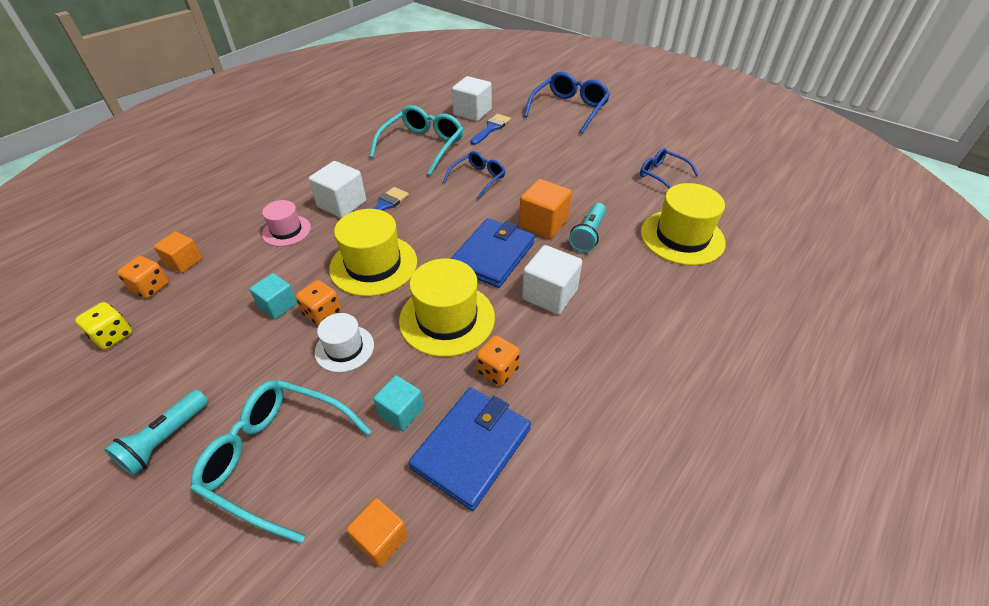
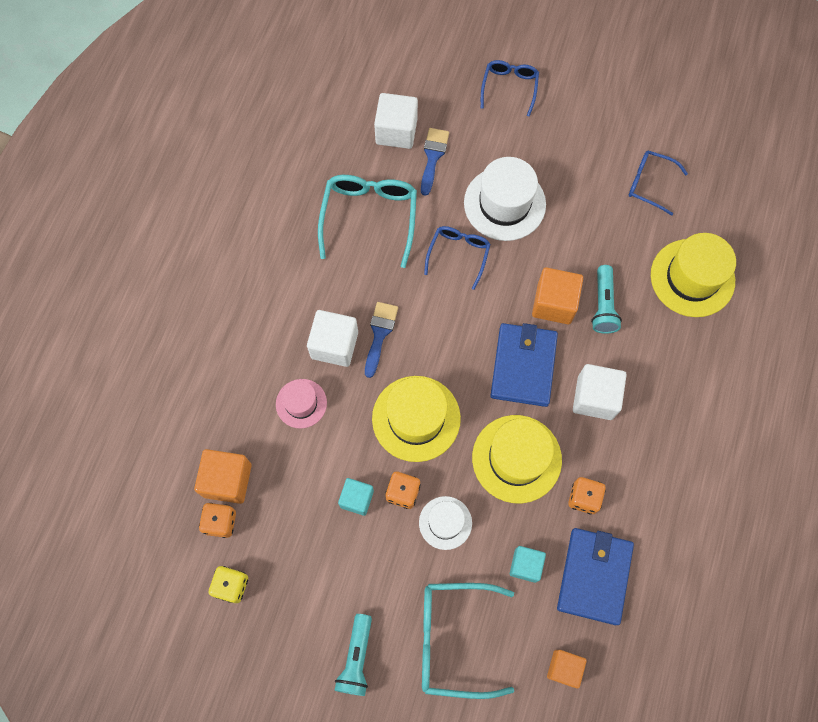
camera: 20 degrees left, 25 degrees up
(184, 262) = (227, 480): orange cube -> orange cube, size x1.54
(533, 161) = (504, 203): none -> white hat
(569, 109) = (509, 87): blue glasses -> blue glasses, size x0.61

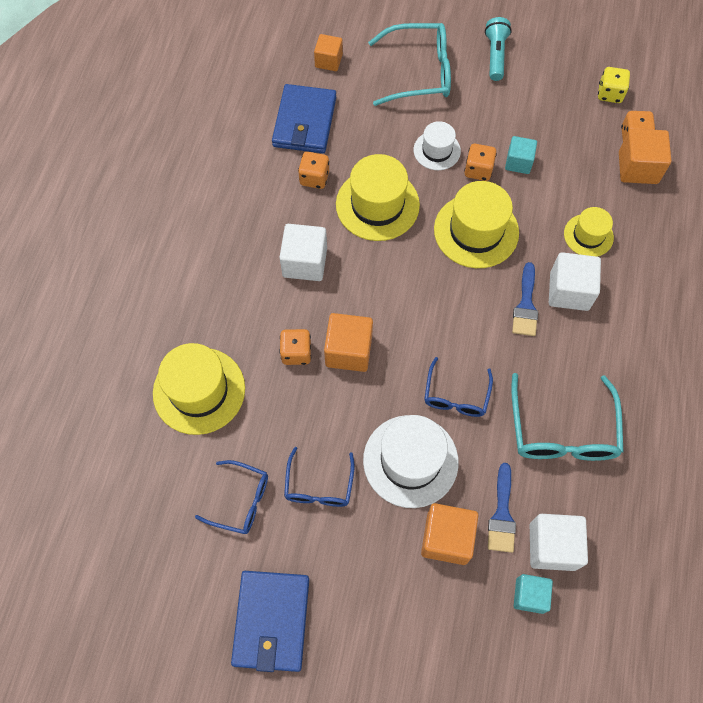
camera: 175 degrees right, 5 degrees down
(301, 403) = (588, 235): pink hat -> yellow hat
(480, 143) = (446, 538): none -> orange cube
(509, 87) = (418, 625): blue glasses -> blue glasses (319, 486)
(523, 366) = (376, 286): blue wallet -> blue wallet (271, 621)
(525, 565) = (364, 125): turquoise cube -> turquoise cube (529, 595)
(603, 305) = (296, 353): turquoise flashlight -> orange dice

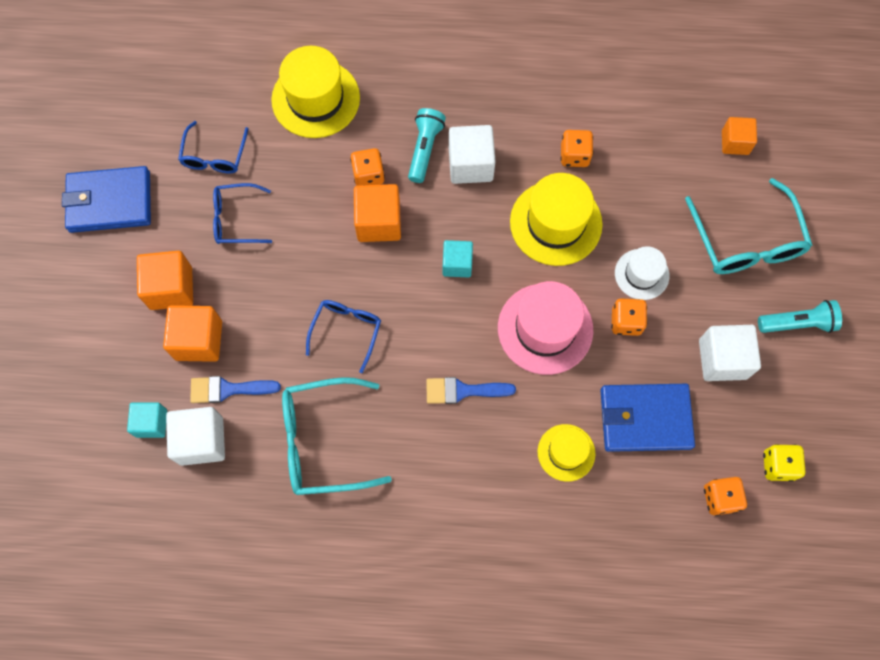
camera: 80 degrees right, 5 degrees up
(279, 299) = (425, 149): none -> turquoise flashlight
(304, 122) = (644, 133): blue wallet -> blue wallet (645, 418)
(410, 461) = (271, 297): white hat -> none
(456, 395) = (346, 331): blue glasses -> blue glasses turned 105 degrees clockwise
(476, 231) = (545, 329): yellow hat -> pink hat
(518, 162) = (648, 365): turquoise cube -> turquoise cube (457, 264)
(569, 291) = (489, 436): white cube -> white cube (722, 359)
(638, 168) = (674, 505): orange cube -> orange cube (171, 288)

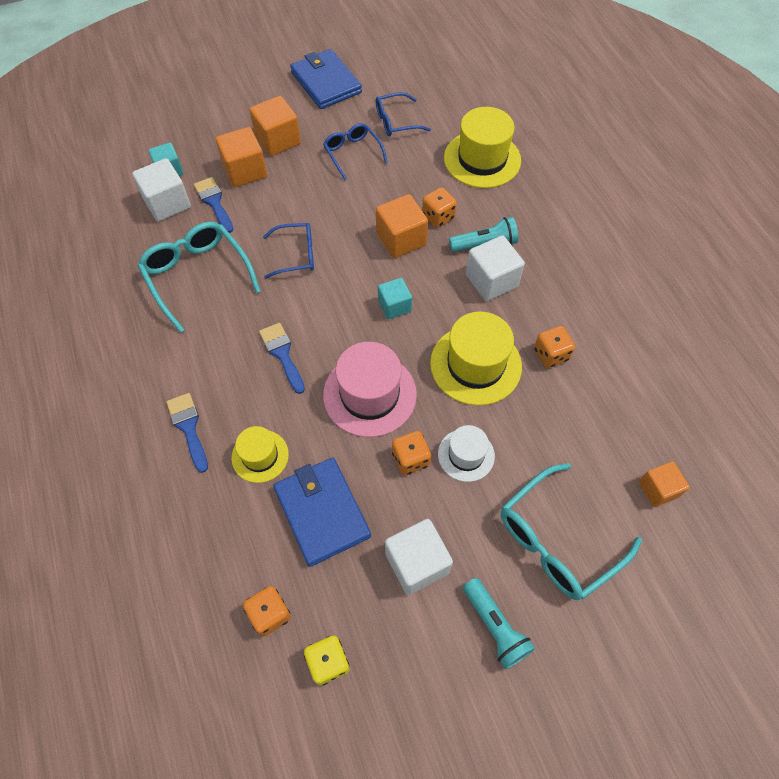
camera: 65 degrees right, 10 degrees down
(506, 509) = (188, 427): none -> blue brush

